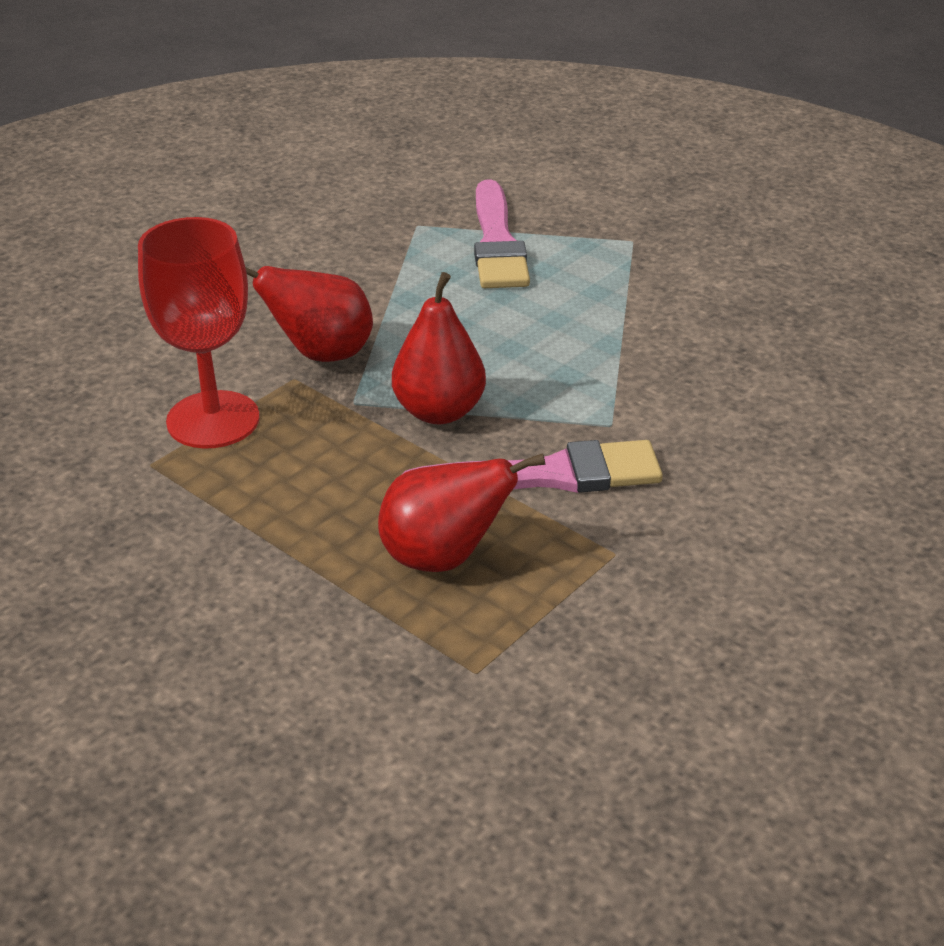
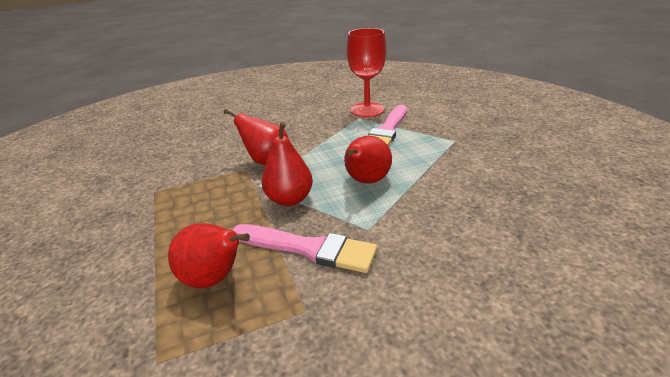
camera: 30 degrees right, 5 degrees down
(213, 420) = (196, 178): red goblet -> red goblet (367, 110)
(542, 349) = (366, 181): none -> red pear

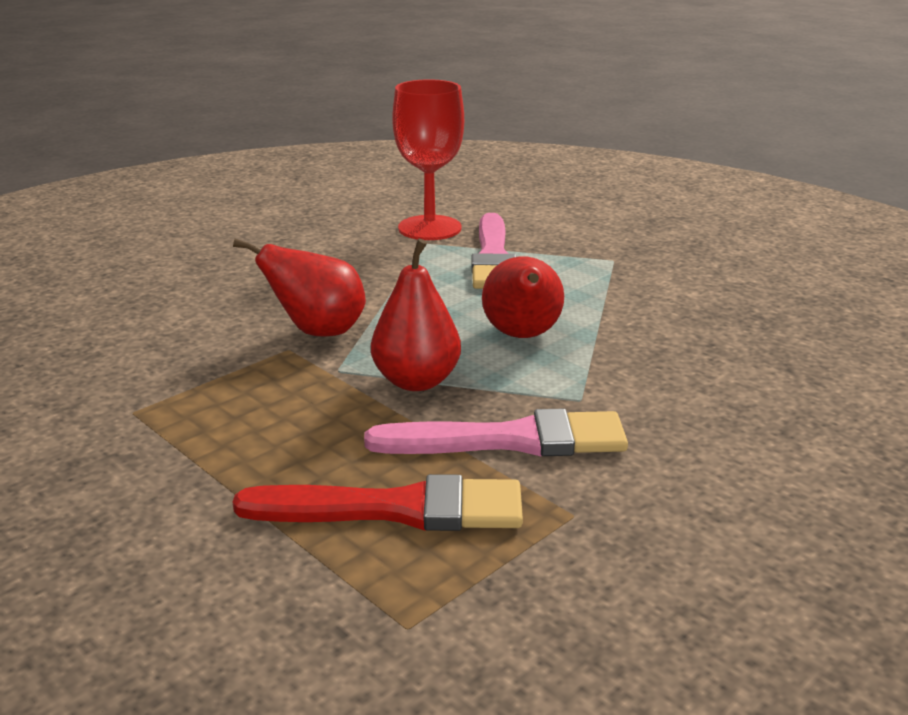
camera: 25 degrees left, 5 degrees down
(214, 279) = (395, 509): red pear -> red brush

